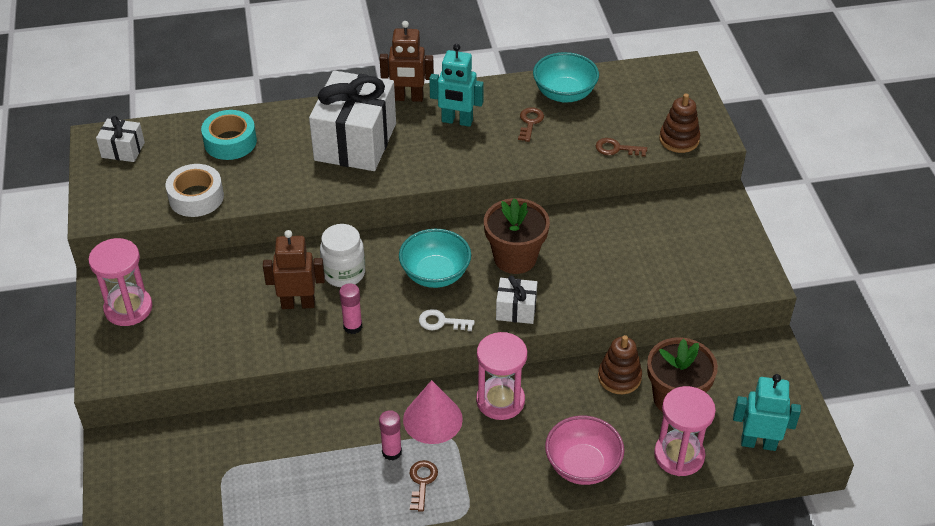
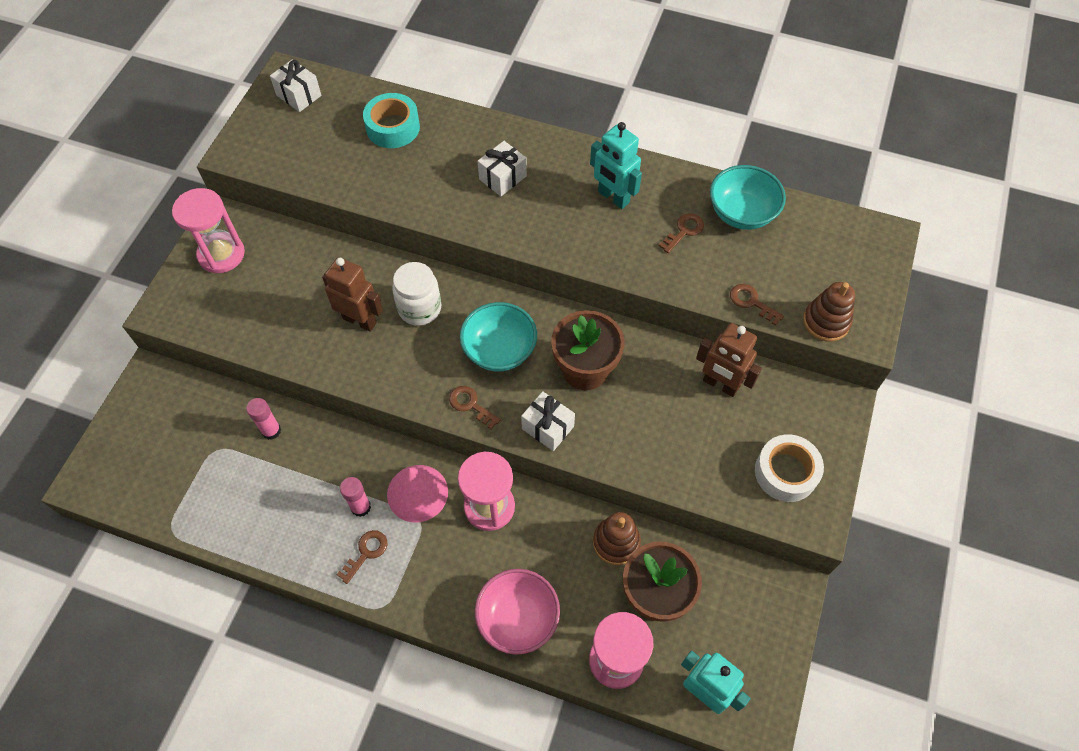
camera: 30 degrees right, 15 degrees up
(196, 197) = (325, 173): white tape -> white tape (786, 472)
(352, 326) = (390, 369): pink glue stick -> pink glue stick (271, 431)
(355, 142) = (502, 178): white gift -> white gift, size x0.47
(408, 98) = (584, 150): brown robot -> brown robot (720, 385)
(441, 322) = (471, 405): white key -> brown key

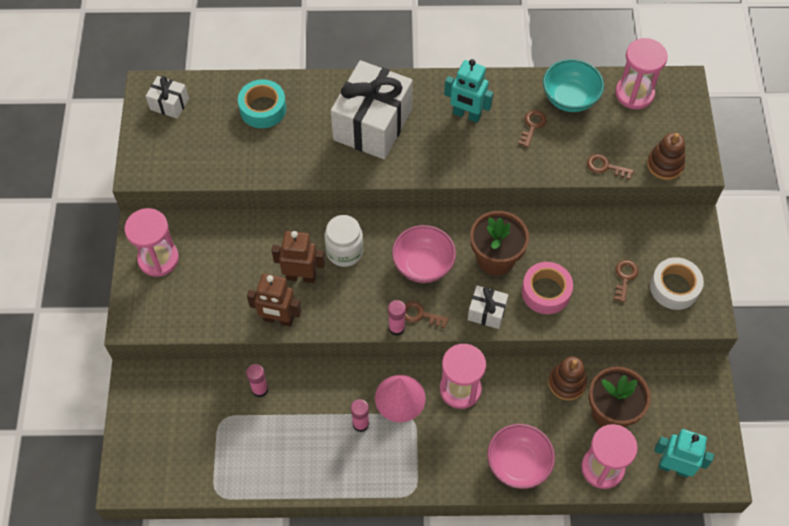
camera: 20 degrees left, 0 degrees up
(366, 553) = (381, 457): brown key -> brown key (625, 277)
(437, 411) = (396, 328): none -> pink glue stick
(499, 350) = (423, 265): turquoise bowl -> pink bowl
(502, 178) = (372, 125): white gift -> white gift, size x2.14
(627, 426) = (546, 292): none -> pink tape
(720, 385) = (601, 237): brown robot -> brown robot (278, 319)
(821, 230) = (634, 94): none -> pink hourglass

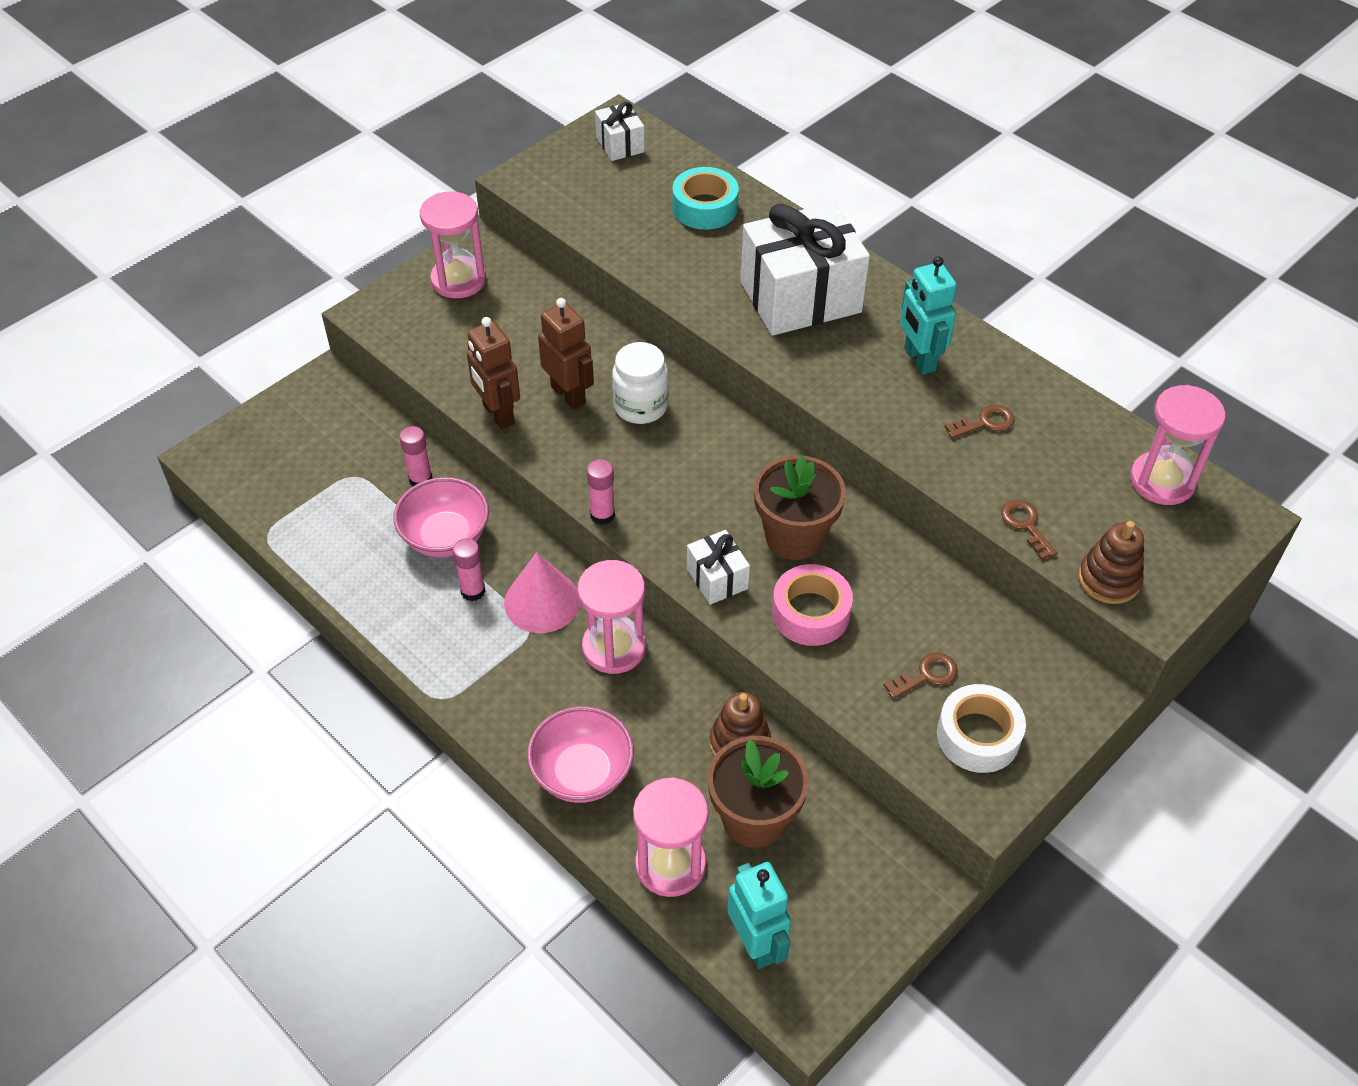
camera: 45 degrees right, 10 degrees down
(420, 314) = (643, 523): brown key -> none
(423, 265) = (706, 480): pink bowl -> pink bowl (445, 537)
(570, 98) = (1069, 428): turquoise bowl -> none

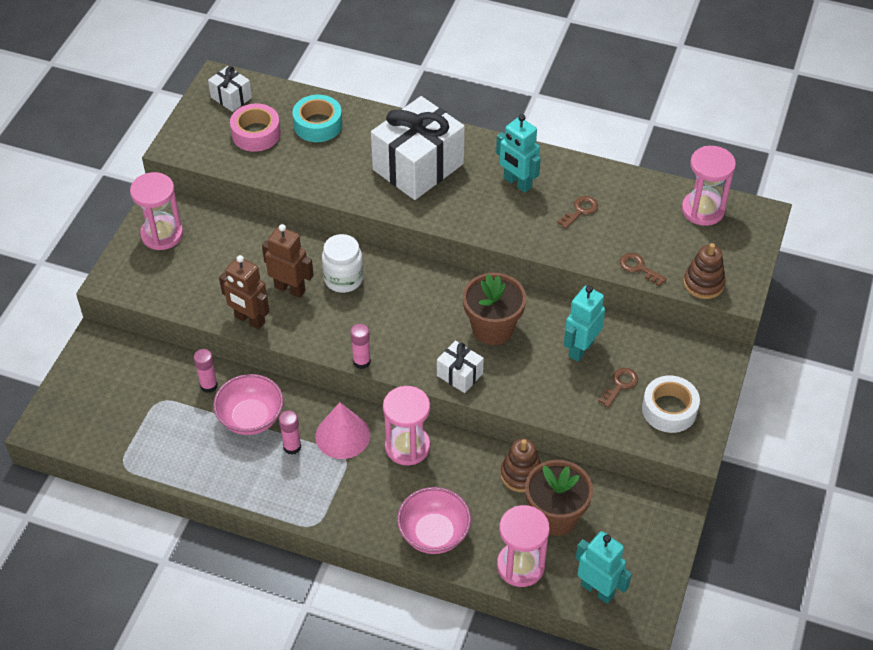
camera: 25 degrees left, 0 degrees up
(810, 613) = (530, 374): pink tape -> pink tape (256, 134)
(898, 607) = (580, 349): none -> turquoise robot

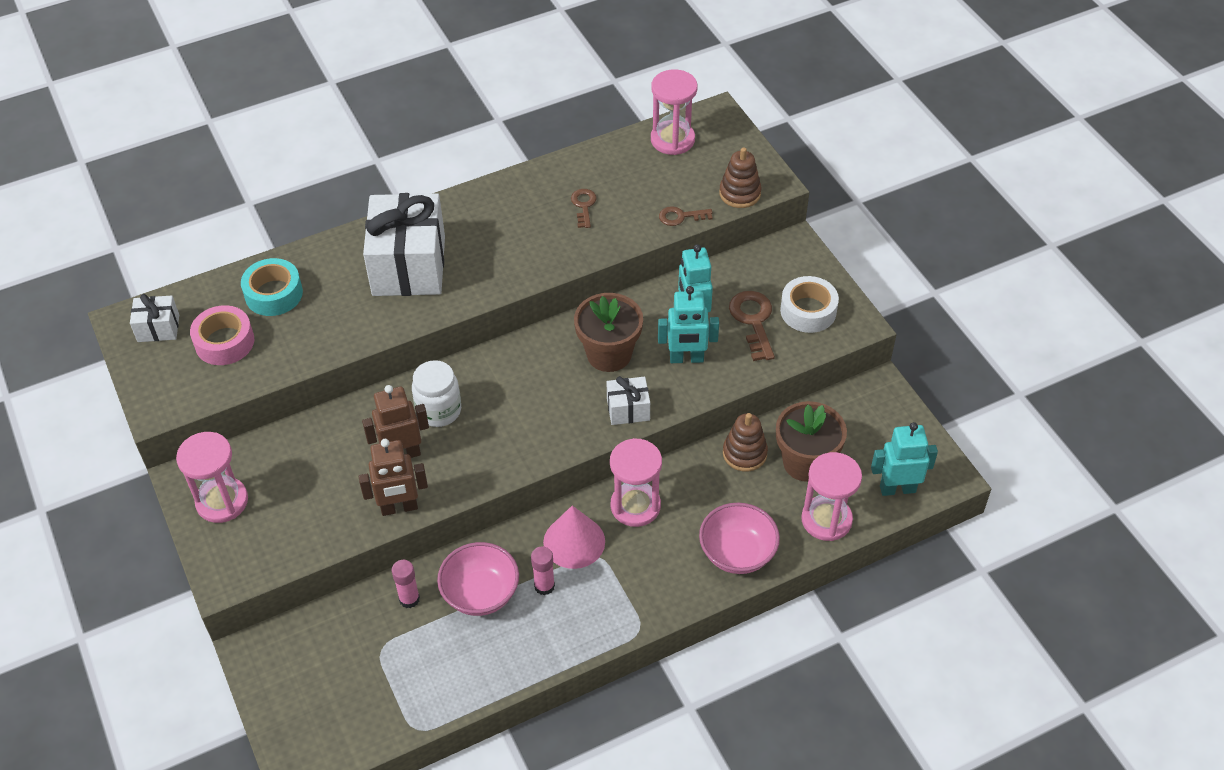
camera: 45 degrees left, 0 degrees up
(361, 362) = (538, 463): pink glue stick -> none
(517, 183) = (507, 220): turquoise robot -> turquoise robot (686, 358)
(620, 385) = (753, 321): brown key -> brown key, size x1.63

